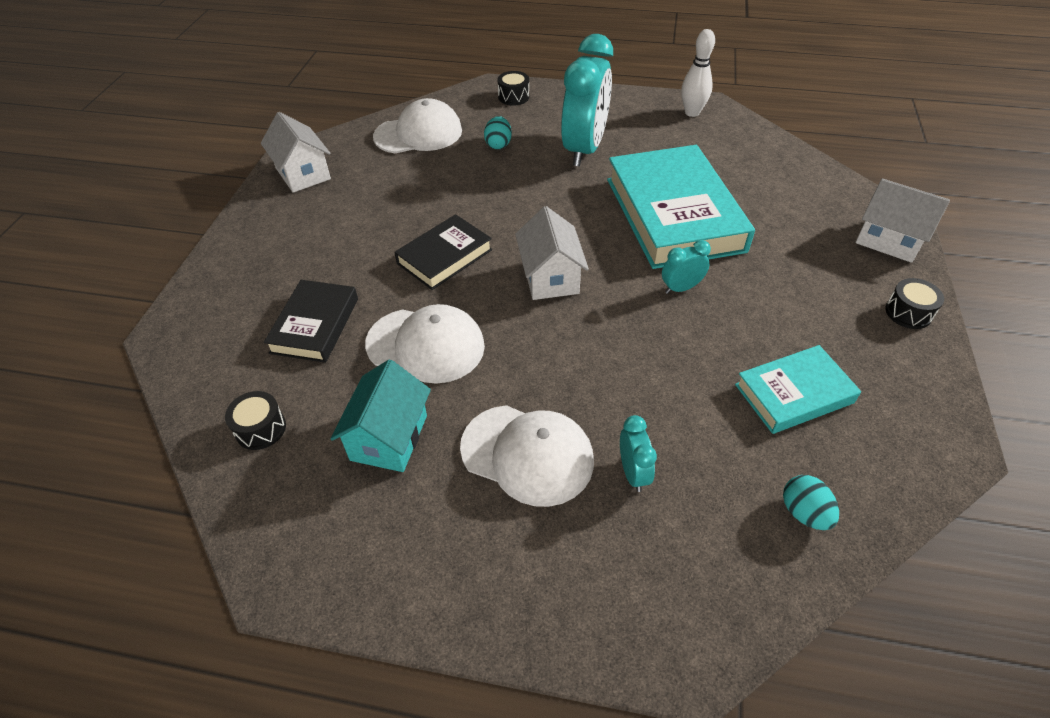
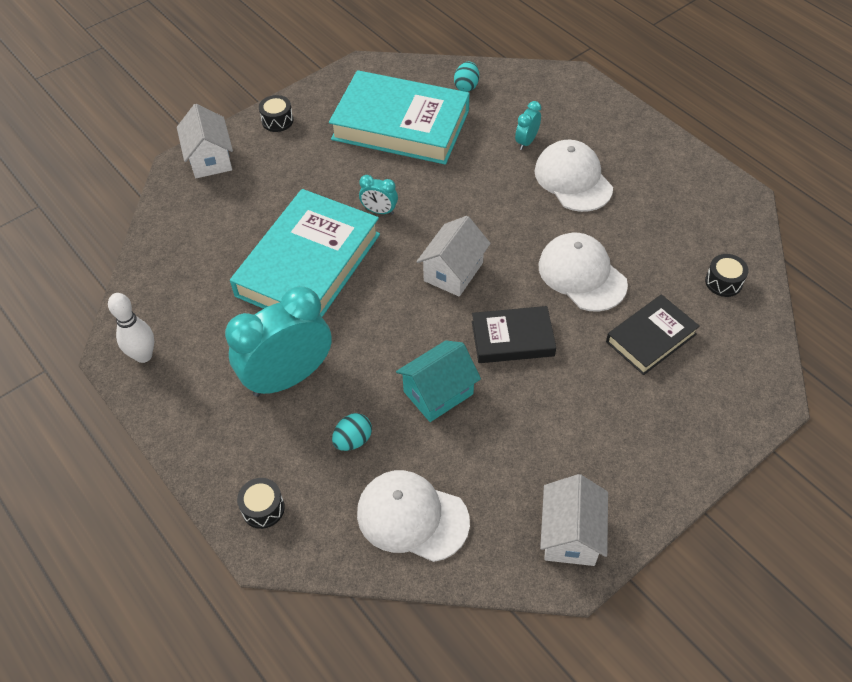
camera: 140 degrees left, 5 degrees up
(389, 437) = (645, 231): turquoise house -> turquoise house (438, 393)
(793, 393) = (400, 125): turquoise book -> turquoise book, size x1.86

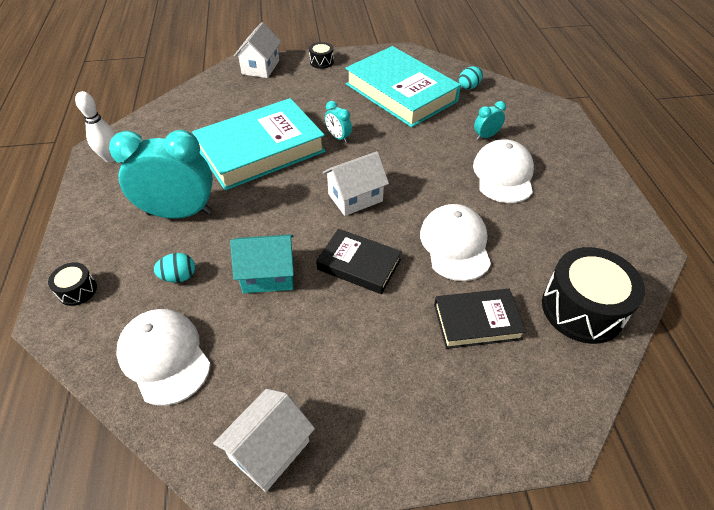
camera: 30 degrees right, 5 degrees down
(723, 282) = (582, 309): black drum -> black drum, size x2.11

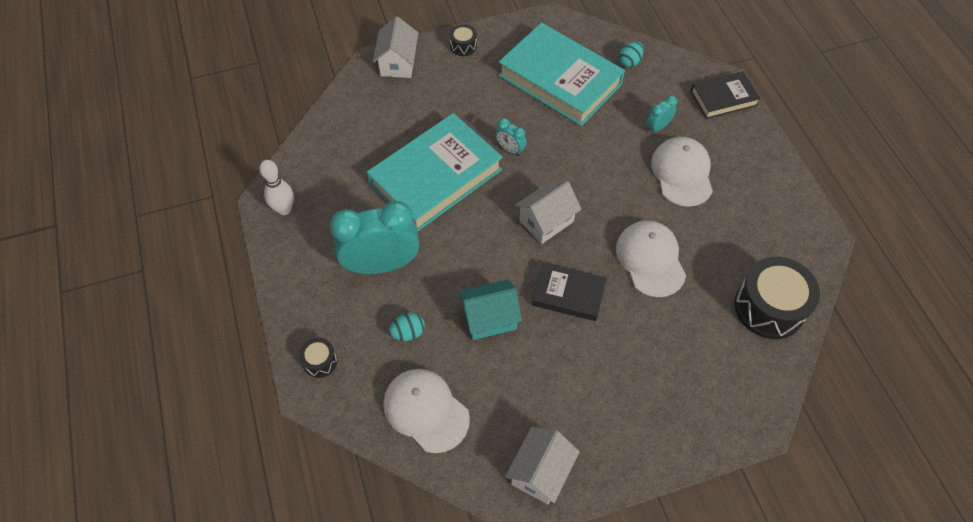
camera: 10 degrees left, 10 degrees up
(477, 322) = (683, 334): black book -> black book (723, 98)

